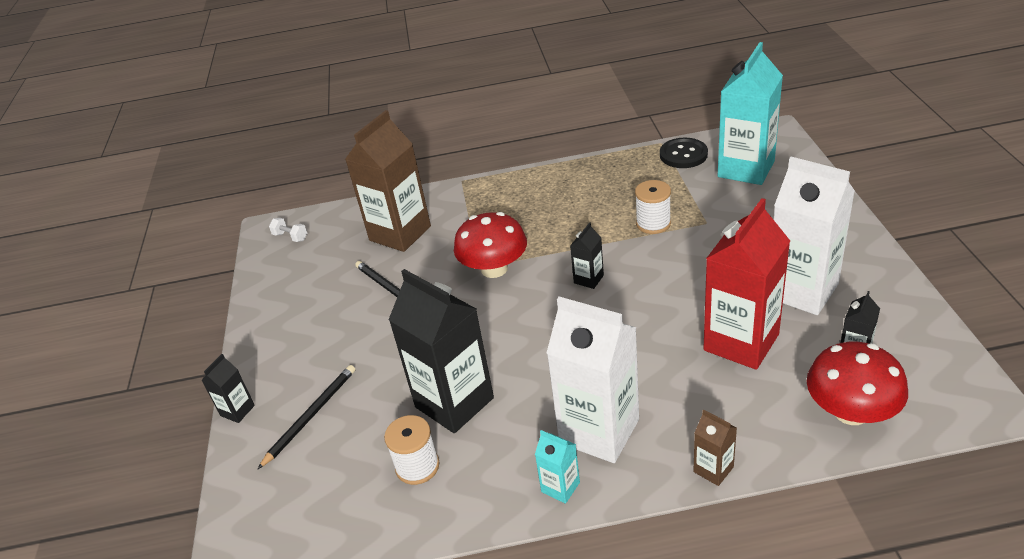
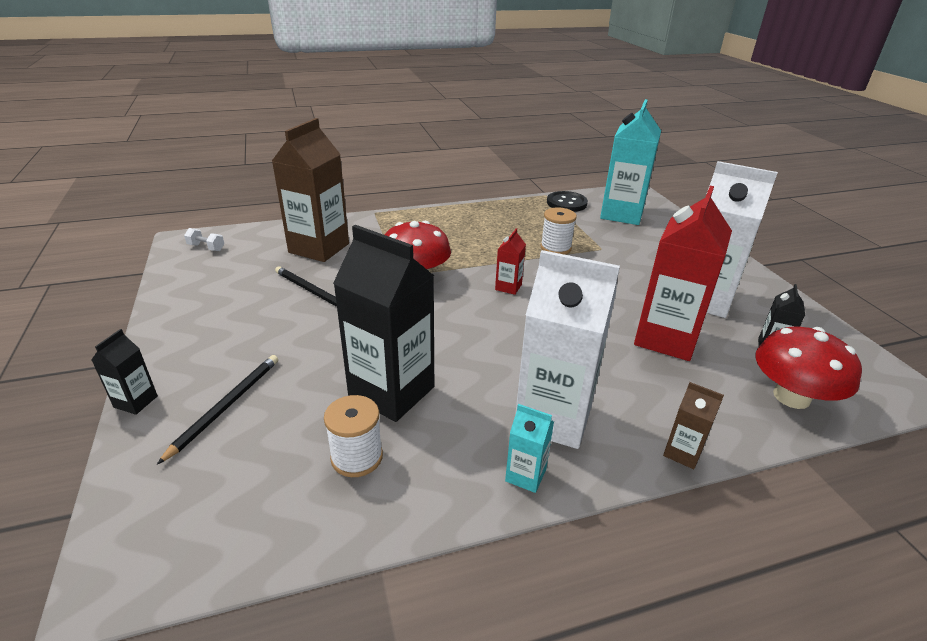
camera: 15 degrees left, 5 degrees down
(588, 279) = (508, 287): black carton -> red carton

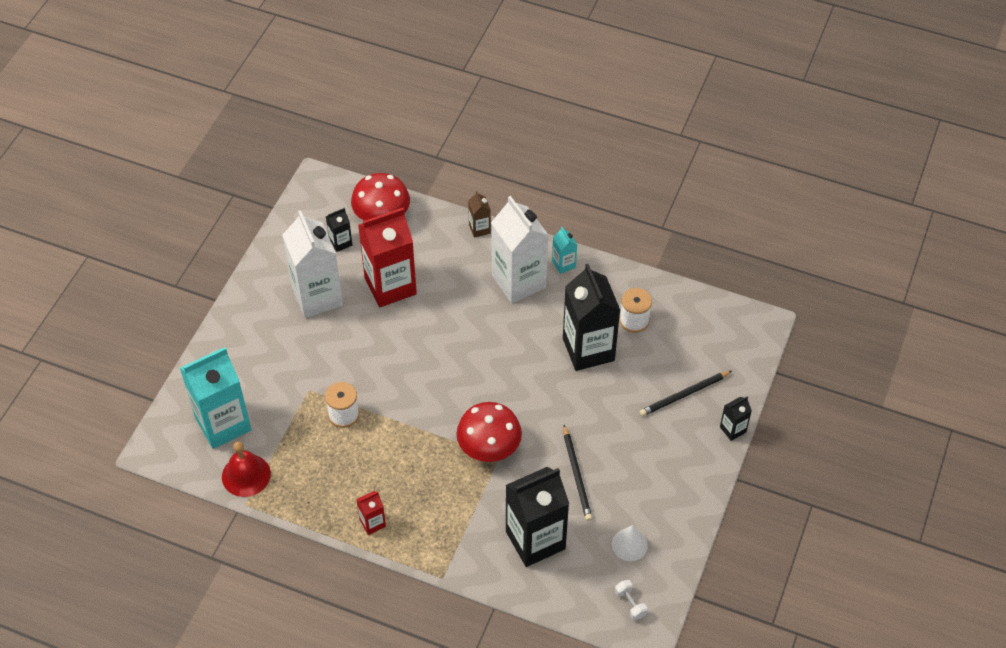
camera: 140 degrees left, 20 degrees up
(227, 274) = (629, 545): none -> white cone
(319, 248) = (535, 540): brown carton -> black carton
(508, 287) = (433, 392): red carton -> red carton (372, 523)
(566, 203) = (246, 475): black button -> red bell

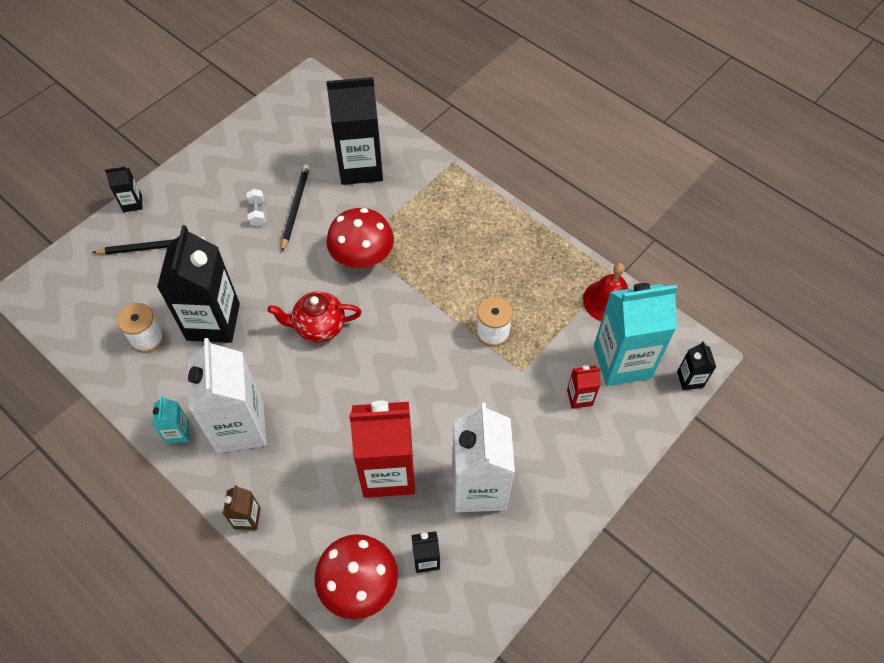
camera: 160 degrees left, 5 degrees up
(161, 427) = (690, 379): none -> black carton
(372, 523) = (498, 222): red carton -> red carton (579, 397)
(496, 373) = (319, 327): none -> red teapot
(629, 545) = (284, 141): white cone -> none
(630, 604) = (310, 102): white dumbbell -> white dumbbell (257, 213)

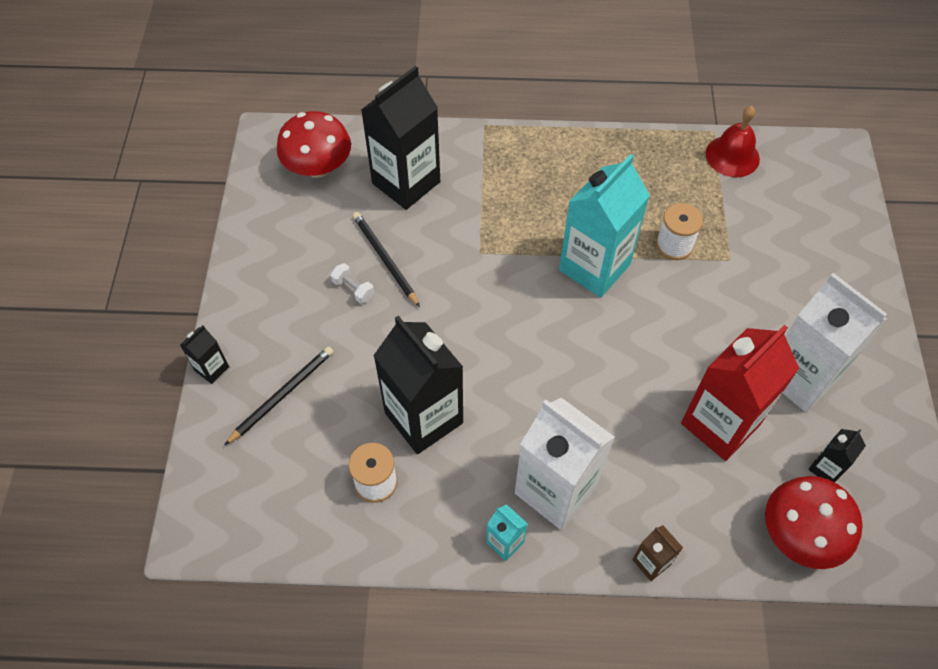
camera: 40 degrees left, 0 degrees up
(319, 327) = (526, 349): red teapot -> none
(362, 256) = (495, 259): red mushroom -> red mushroom (318, 167)
(579, 397) = (794, 248): red carton -> none
(622, 361) = (793, 196): turquoise carton -> turquoise carton (594, 267)
(690, 379) = (853, 174): black carton -> none

